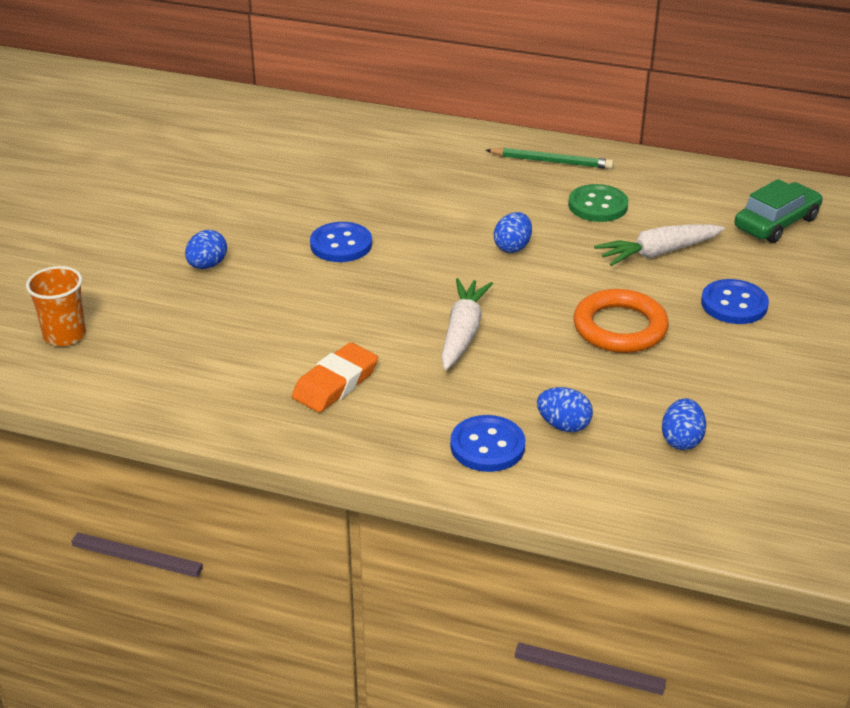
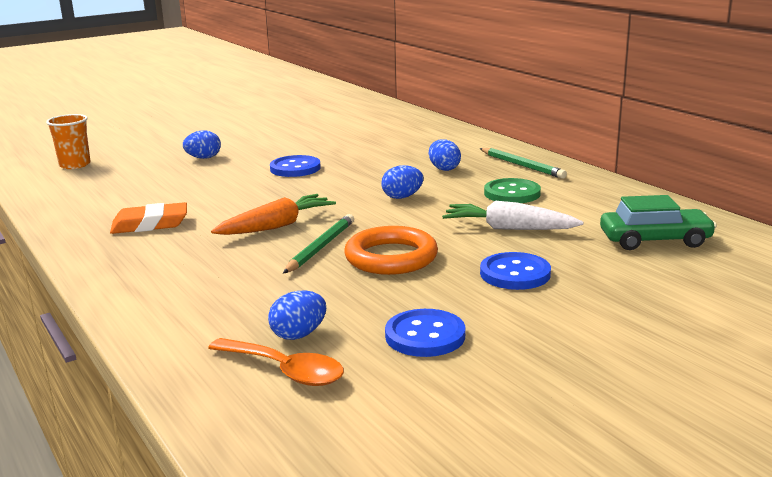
camera: 40 degrees right, 15 degrees down
(462, 332) = (276, 226): white carrot -> orange carrot
(487, 446) = (163, 284): blue button -> blue button (425, 336)
(545, 341) = (321, 247): none -> green pencil
(563, 425) = (234, 293): blue egg -> blue egg (444, 169)
(725, 476) = (284, 370): none -> orange spoon

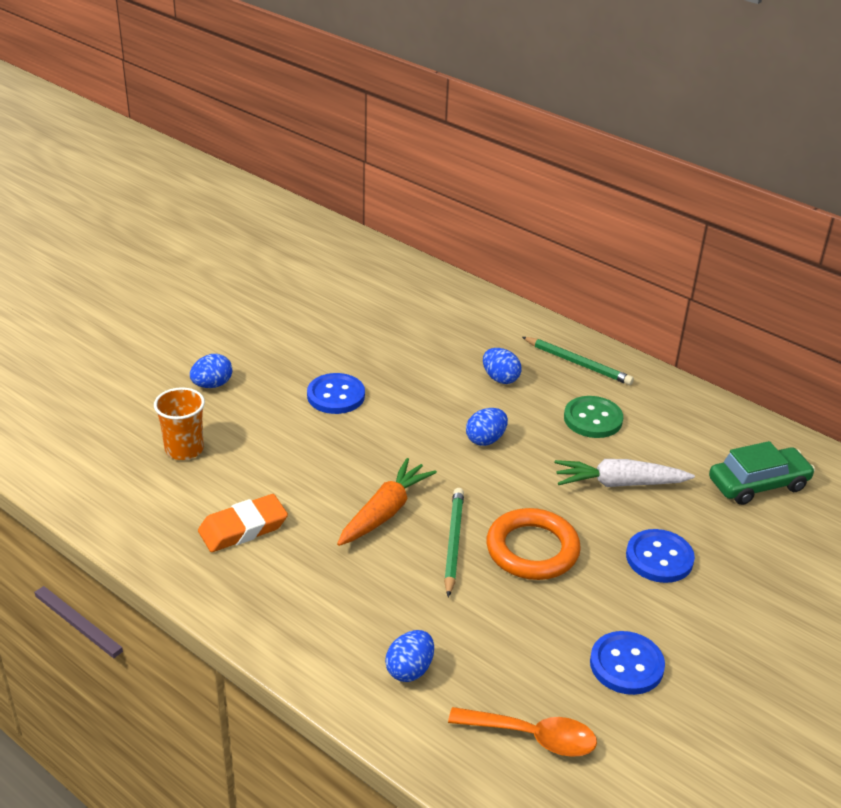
camera: 20 degrees left, 15 degrees up
(75, 165) = (59, 417): orange cup -> orange cup (184, 449)
(299, 335) = (514, 684): blue egg -> blue egg (409, 669)

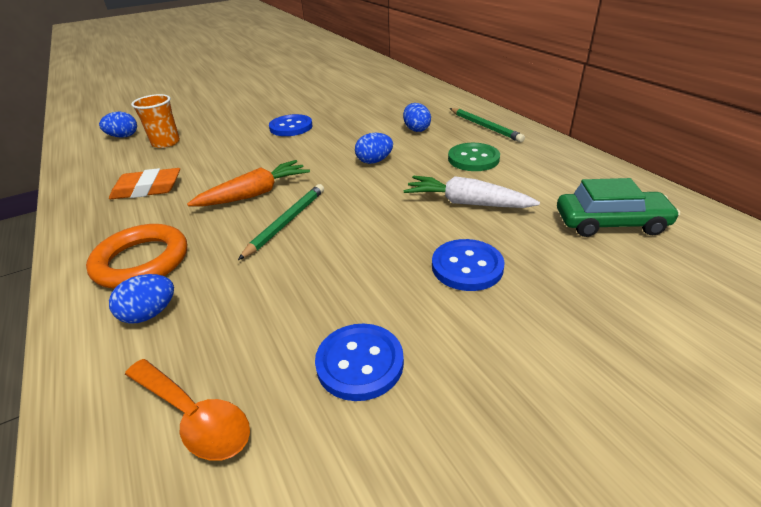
camera: 25 degrees right, 0 degrees up
(212, 385) = (221, 115): blue egg -> blue egg (123, 136)
(532, 549) = (348, 238): orange ring -> orange ring (141, 261)

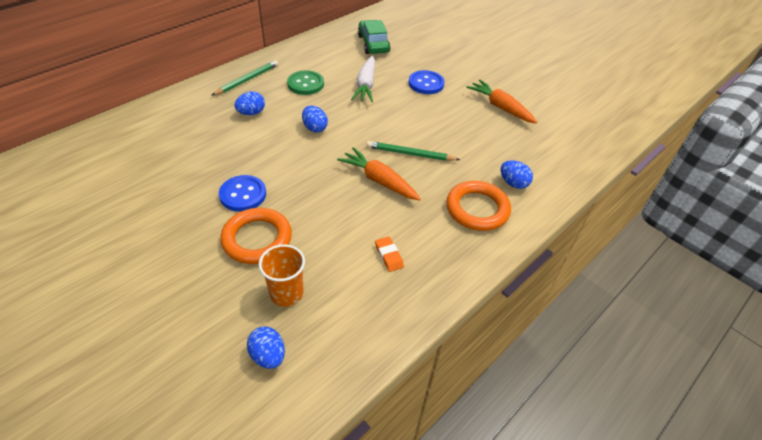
camera: 110 degrees left, 10 degrees up
(147, 189) = (389, 256): orange eraser -> orange eraser, size x0.59
(194, 416) = (551, 145): orange spoon -> none
(233, 133) = (257, 239): none -> orange ring
(360, 363) = (500, 107): blue button -> orange carrot

